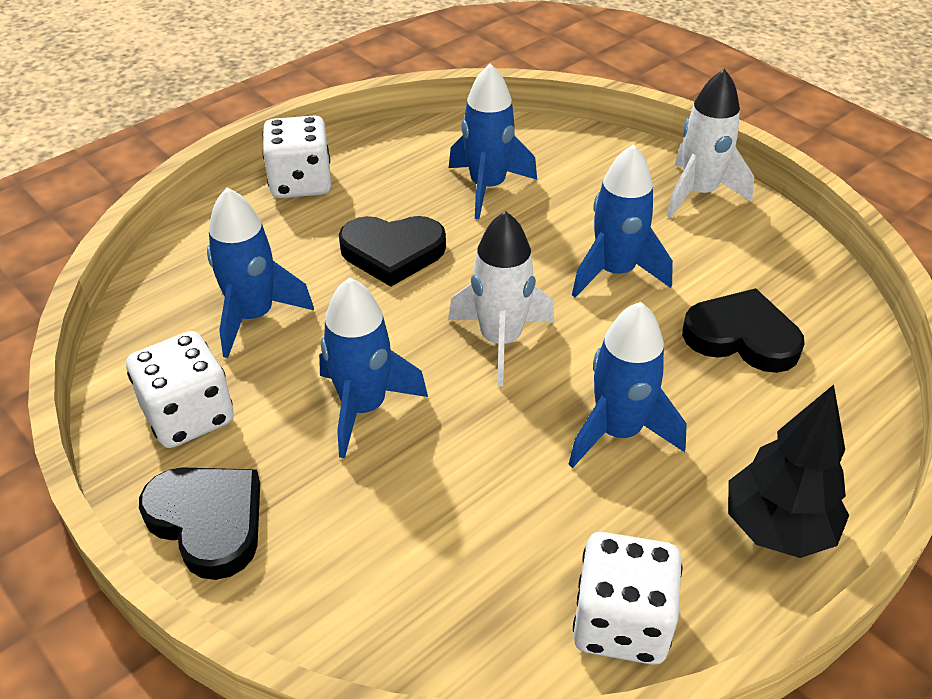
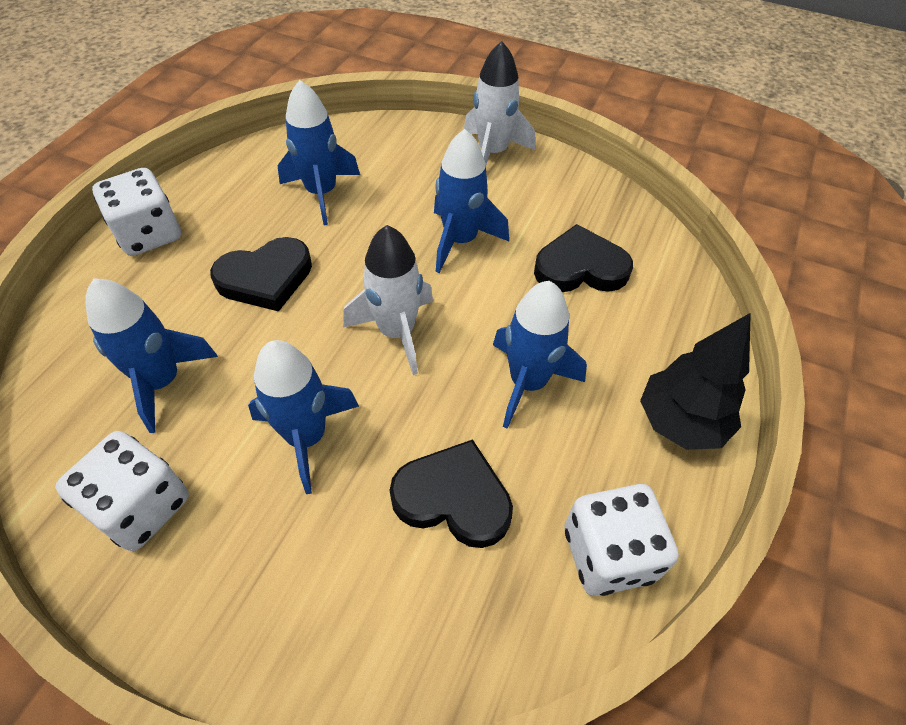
camera: 25 degrees left, 10 degrees up
(208, 522) = (210, 610): black heart -> black heart (453, 498)

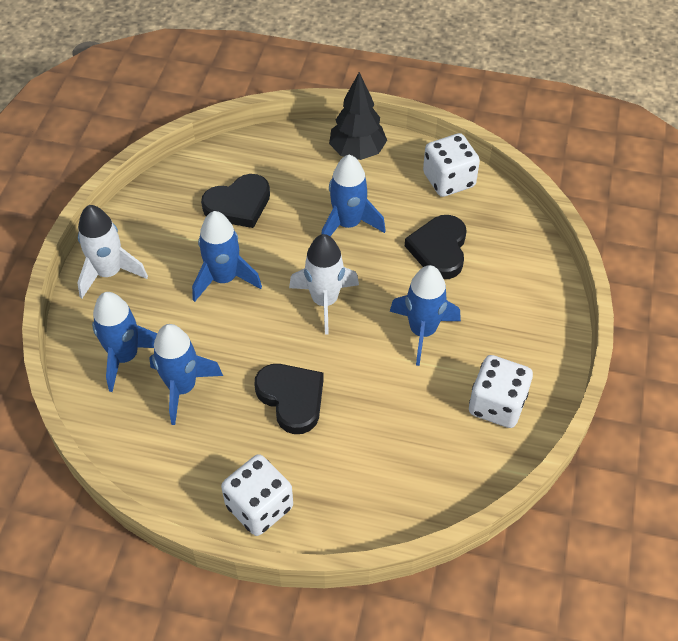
camera: 100 degrees left, 0 degrees up
(162, 381) = (405, 431): blue rocket -> blue rocket (125, 357)
(580, 267) = (238, 205): black heart -> black heart turned 105 degrees counterclockwise

